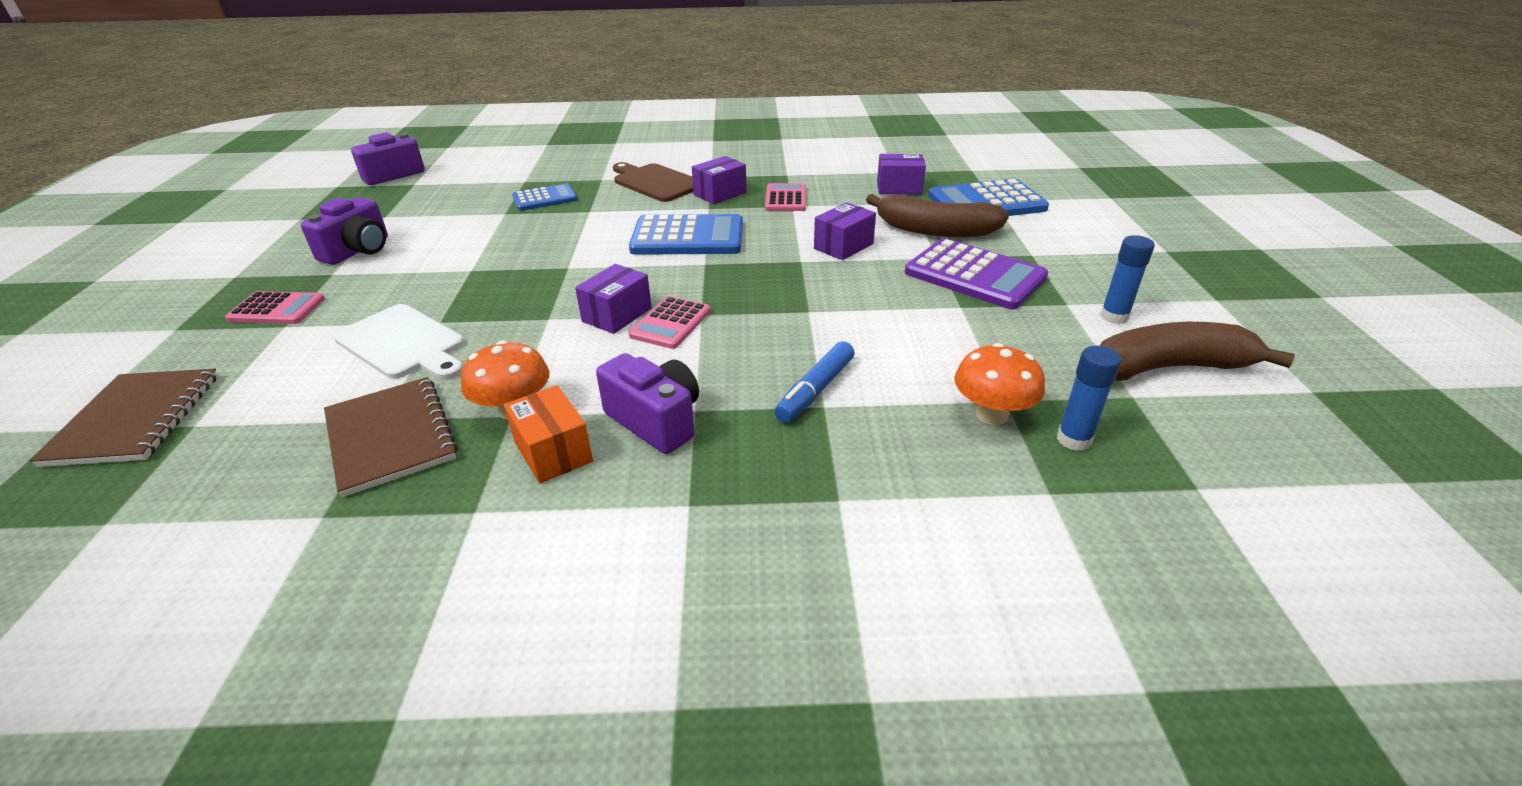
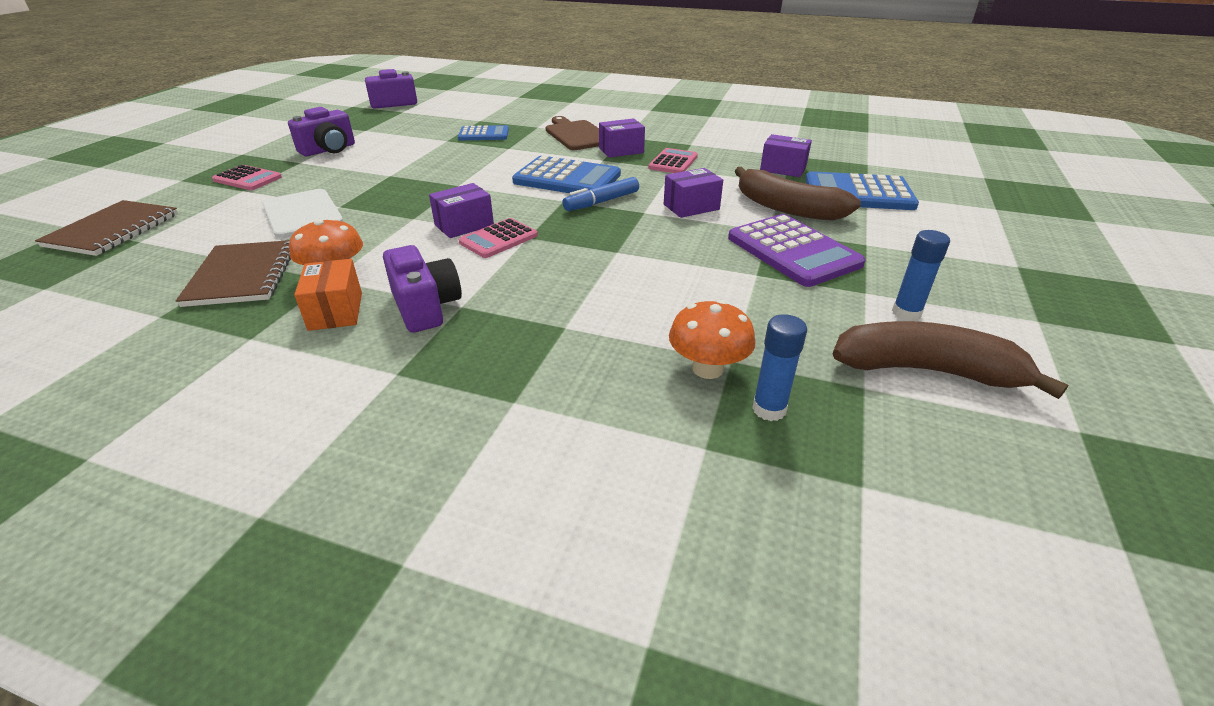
camera: 20 degrees right, 0 degrees up
(815, 390) = (569, 313): blue marker -> blue marker (601, 202)

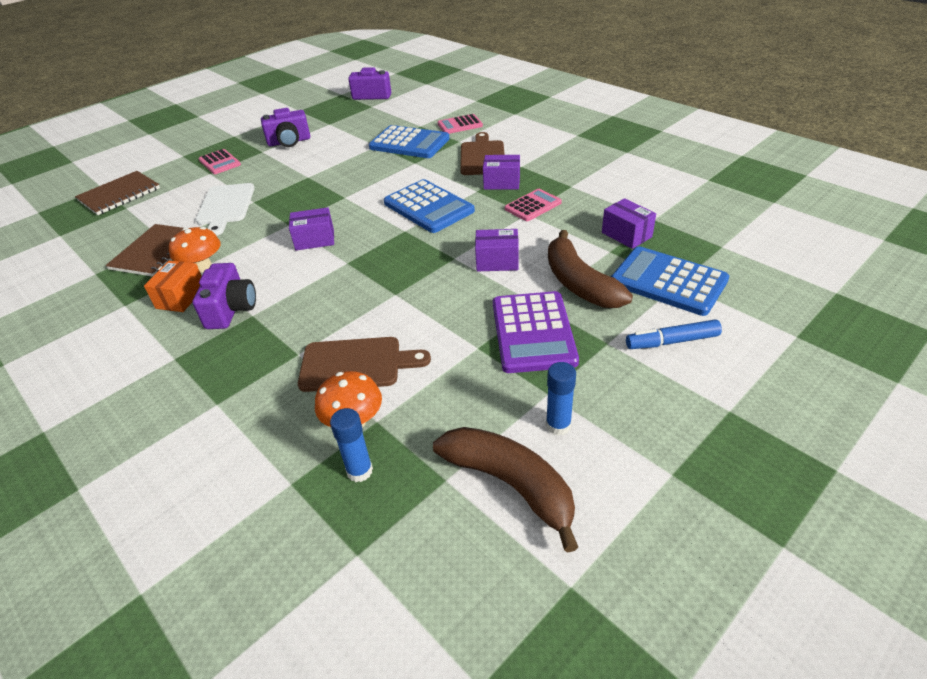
camera: 30 degrees right, 5 degrees up
(484, 134) = (409, 143): blue calculator -> blue calculator, size x1.67
(498, 239) = (325, 259): pink calculator -> pink calculator (460, 125)
(601, 202) = (431, 239): blue marker -> blue marker (672, 341)
(647, 318) = (356, 364): none -> brown cutting board

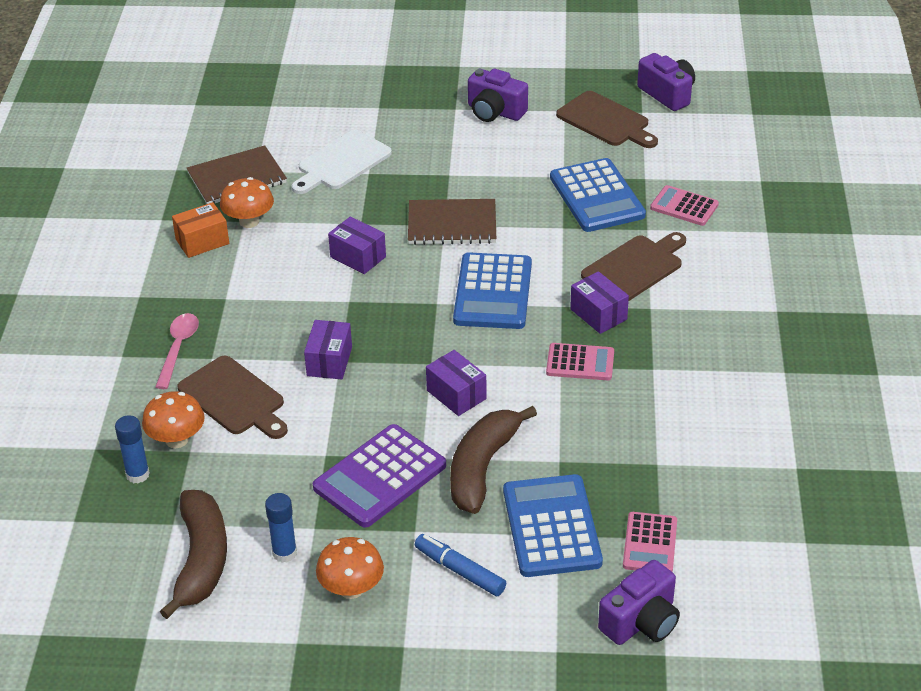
camera: 45 degrees right, 0 degrees up
(119, 194) = (283, 84): brown notebook -> brown notebook (452, 224)
(219, 162) = (403, 98): pink calculator -> pink calculator (650, 543)
(231, 309) = (219, 281): purple camera -> purple camera (641, 622)
(260, 366) = (178, 348): none -> pink spoon
(359, 117) = (606, 121): none -> brown cutting board
(626, 235) = (603, 458): purple box -> purple box (329, 361)
(637, 407) = (351, 589): none -> orange mushroom

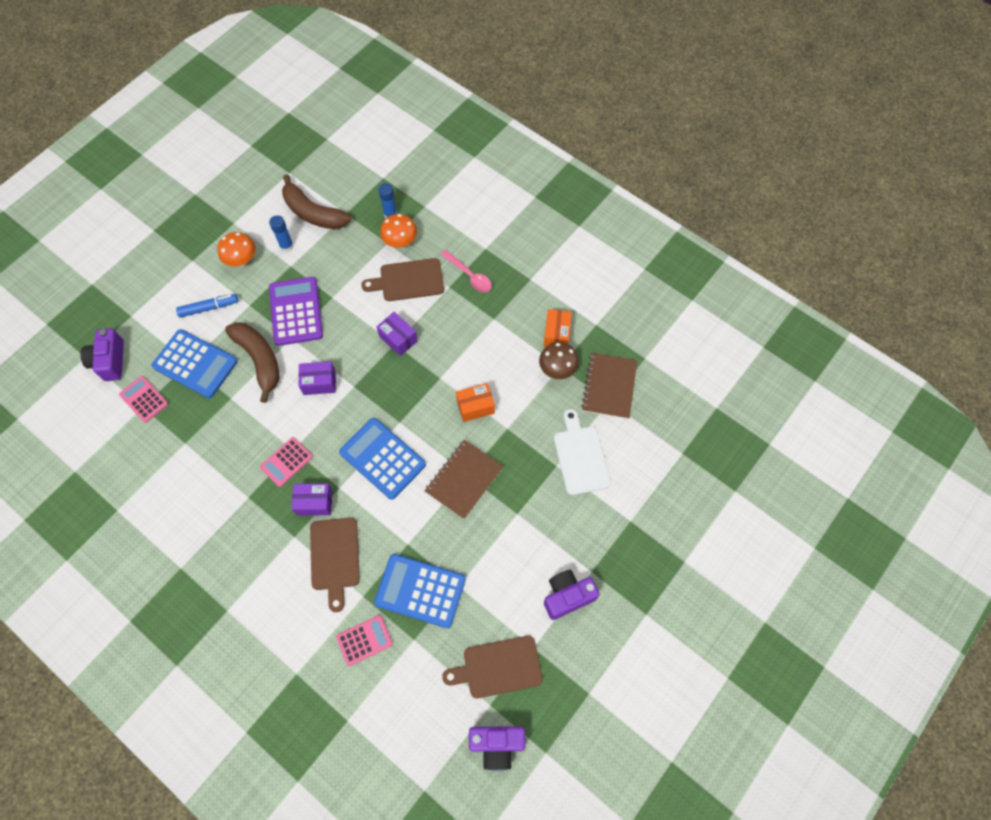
camera: 125 degrees right, 25 degrees up
(249, 221) = (557, 369): orange mushroom -> brown mushroom
(358, 257) = (475, 407): purple box -> orange box

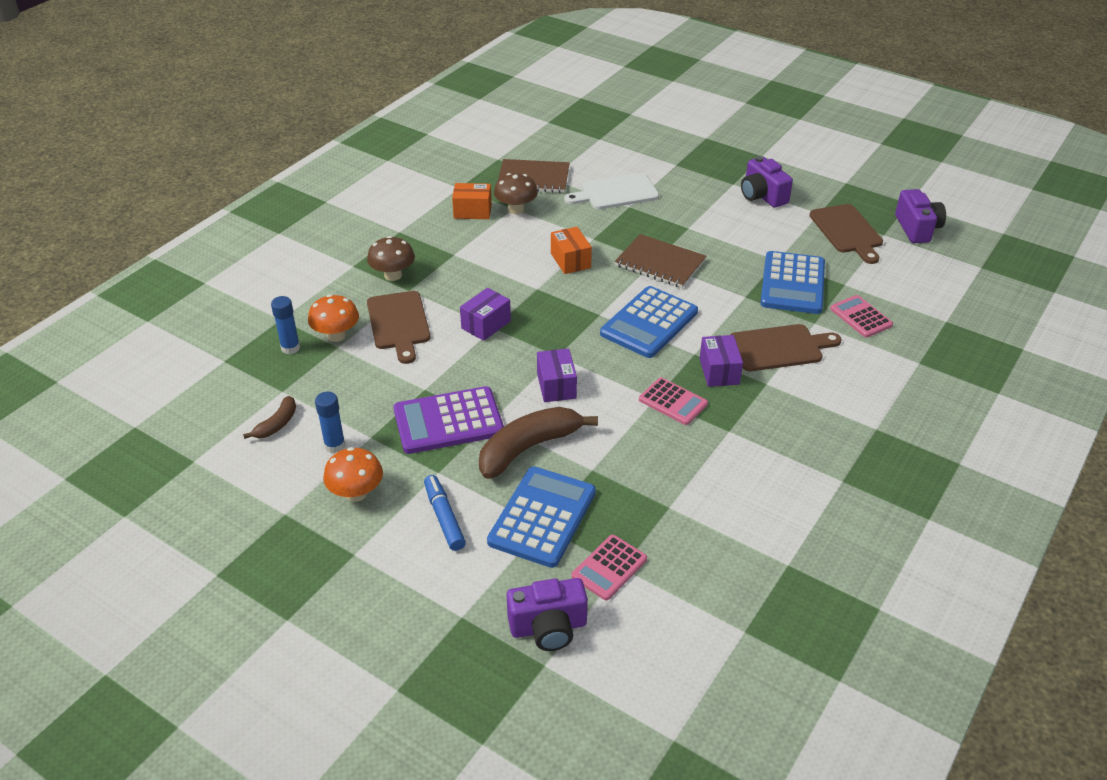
camera: 95 degrees left, 25 degrees down
(313, 213) = (277, 424): brown banana -> brown banana, size x0.51
(469, 275) = (393, 275): pink spoon -> brown mushroom

